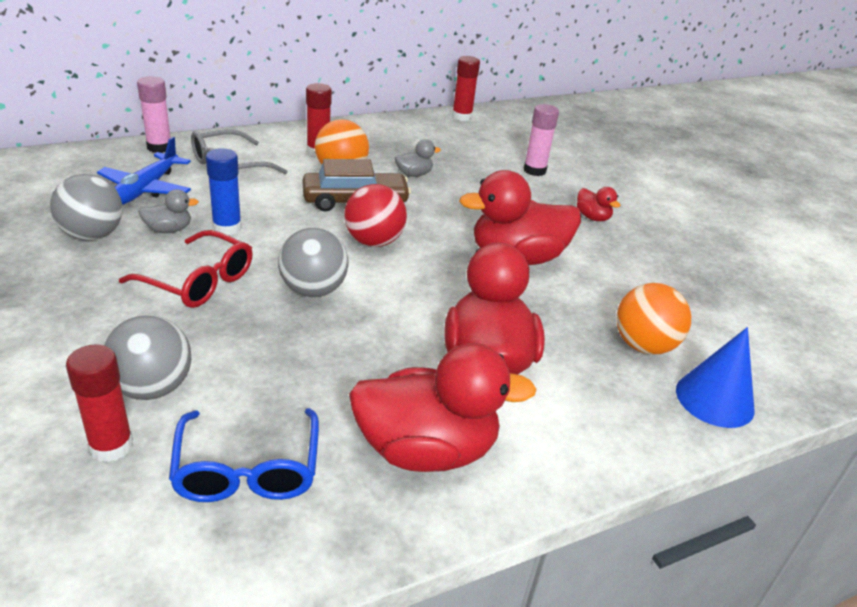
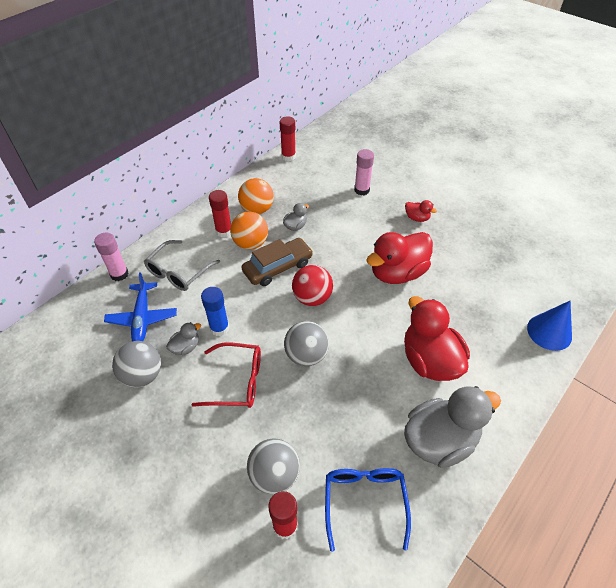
camera: 20 degrees left, 15 degrees up
(247, 470) = (364, 502): blue glasses -> blue glasses turned 150 degrees counterclockwise
(426, 450) = (440, 440): red duck -> grey duck
(643, 346) = (497, 310): orange ball -> orange ball (257, 209)

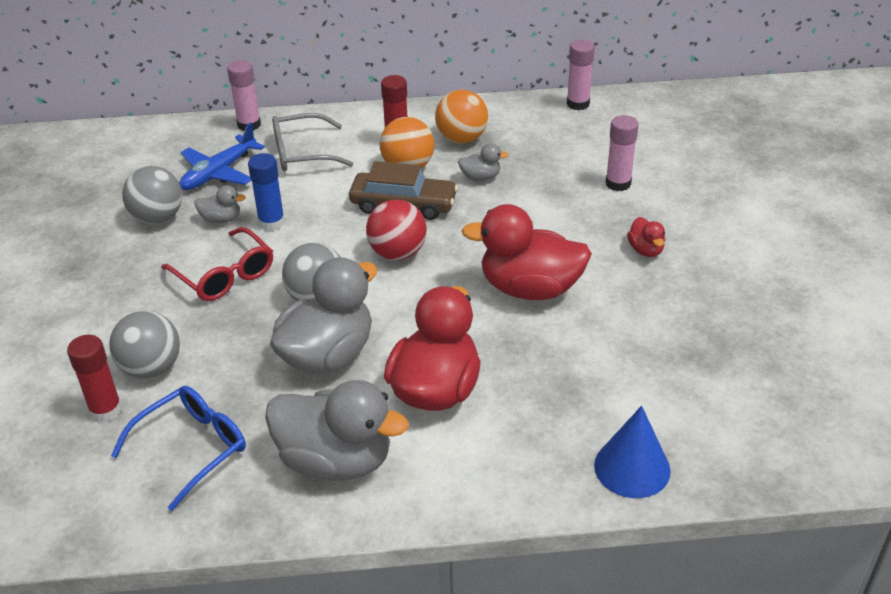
camera: 45 degrees right, 10 degrees down
(288, 156) = (578, 104): red glue stick -> pink glue stick
(356, 384) = (327, 355): none -> grey duck

